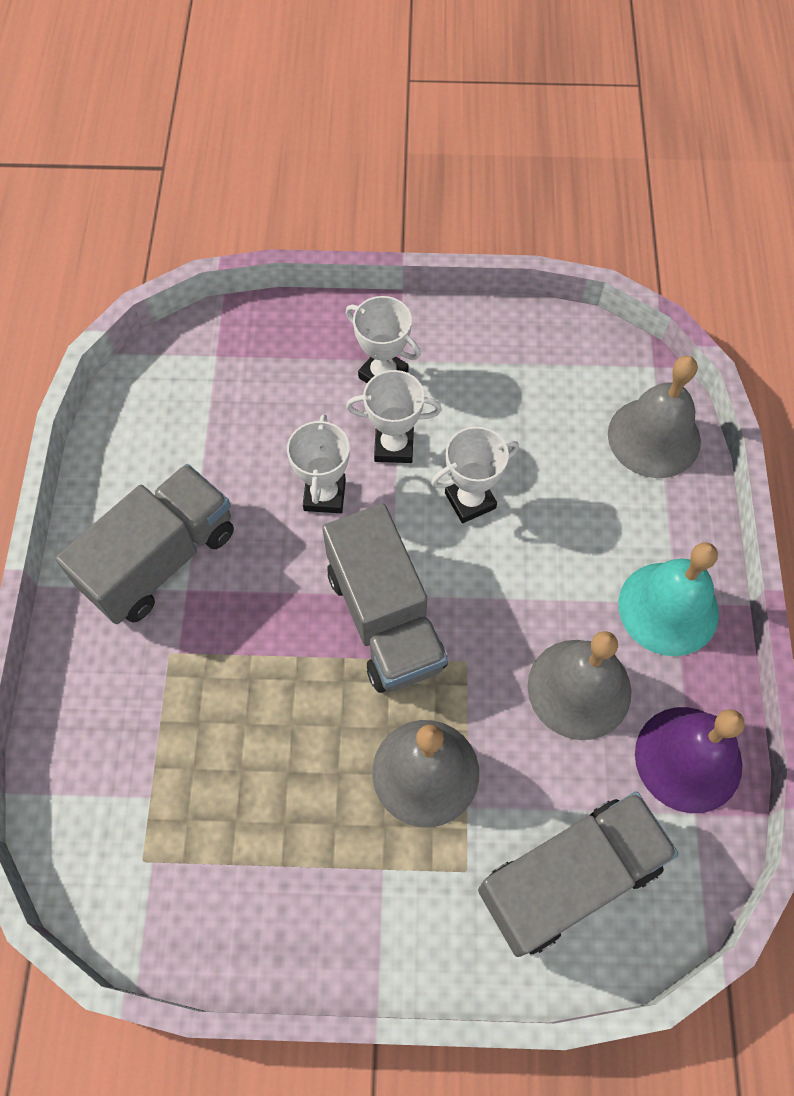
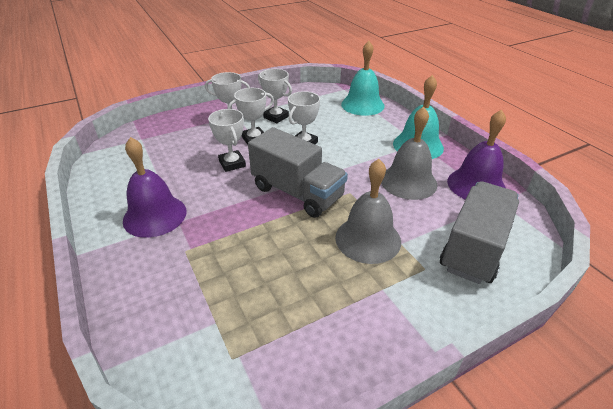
camera: 30 degrees left, 25 degrees down
(160, 560) = (155, 215): grey truck -> purple bell
(467, 399) = (276, 117): none -> white trophy
(654, 437) = (362, 105): grey bell -> turquoise bell

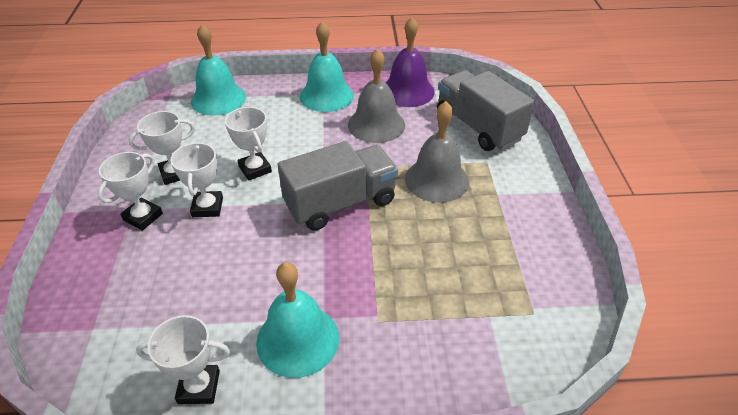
camera: 65 degrees left, 5 degrees up
(155, 215) = (298, 339): purple bell -> turquoise bell
(232, 163) = (244, 241): white trophy -> white trophy (199, 387)

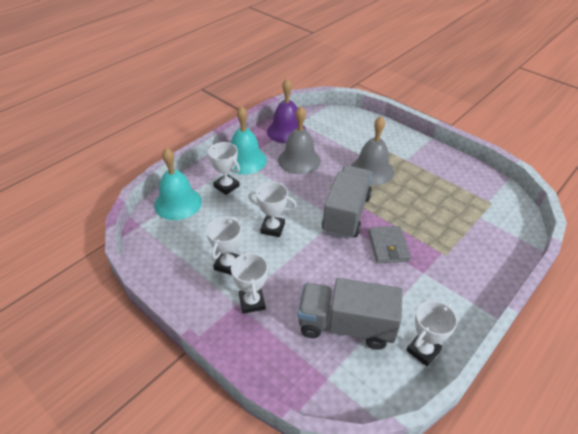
camera: 45 degrees left, 0 degrees up
(207, 207) = (281, 268): white trophy -> white trophy (226, 186)
(298, 339) = (429, 291): turquoise bell -> none
(330, 264) = (388, 246): none -> grey wallet
(478, 127) = (350, 131): grey truck -> grey truck (346, 326)

